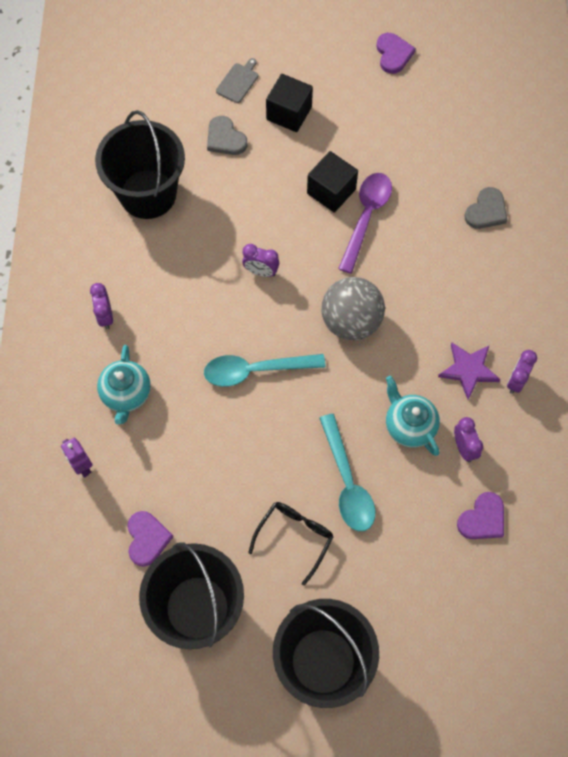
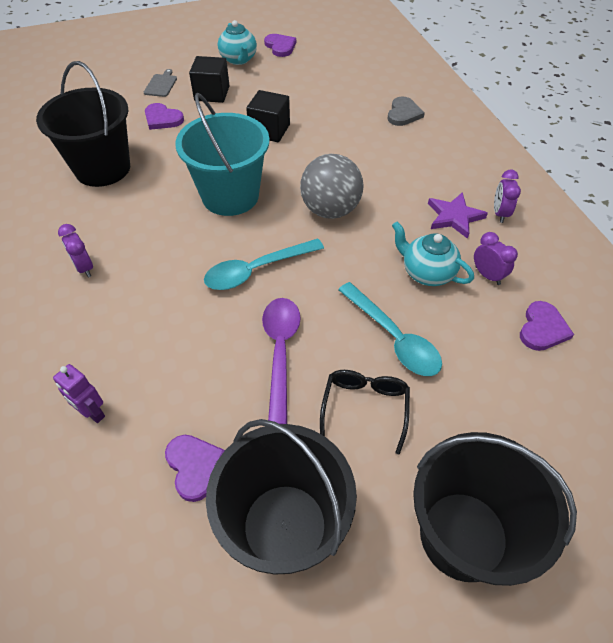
camera: 20 degrees left, 15 degrees down
(126, 394) = (126, 328): turquoise teapot -> turquoise teapot (239, 59)
(225, 138) = (162, 119): grey heart -> purple heart
(261, 271) = (230, 196): purple clock -> turquoise bucket
(366, 217) = (307, 139): purple spoon -> purple spoon (280, 351)

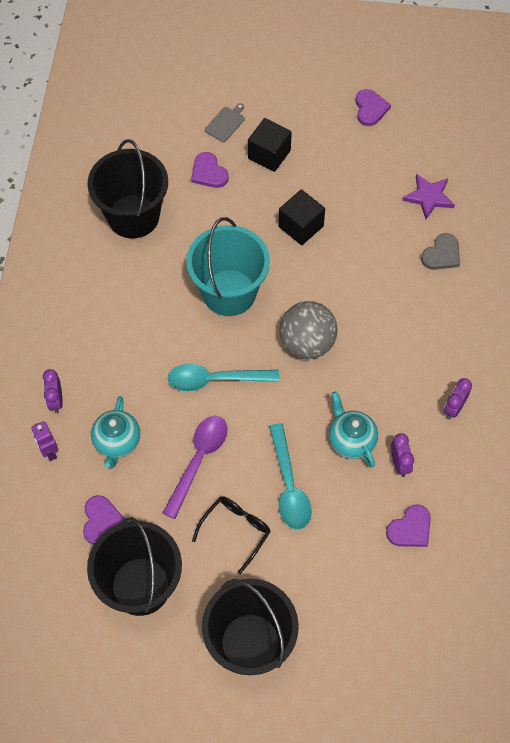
camera: 25 degrees right, 10 degrees up
(84, 268) = (84, 321): purple clock -> purple clock (56, 401)
(239, 59) = (318, 113): turquoise teapot -> turquoise teapot (117, 442)
(454, 217) = (411, 395): purple star -> purple star (428, 197)

